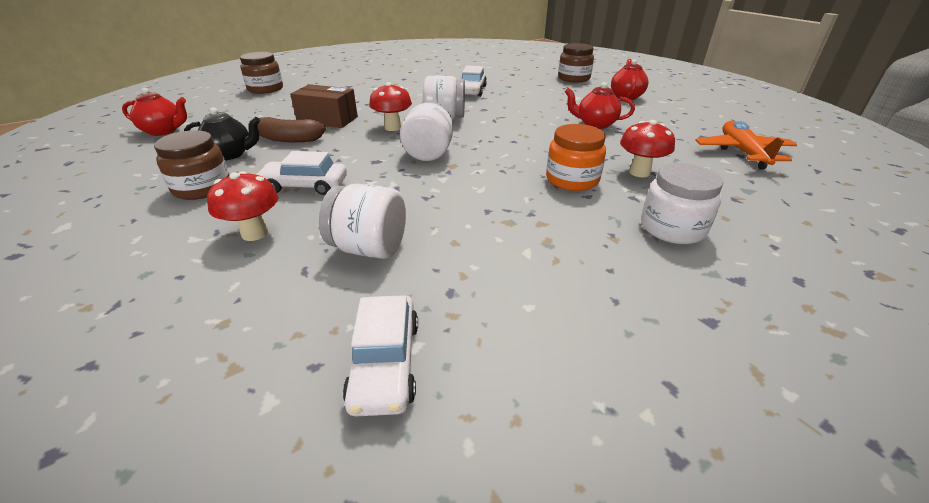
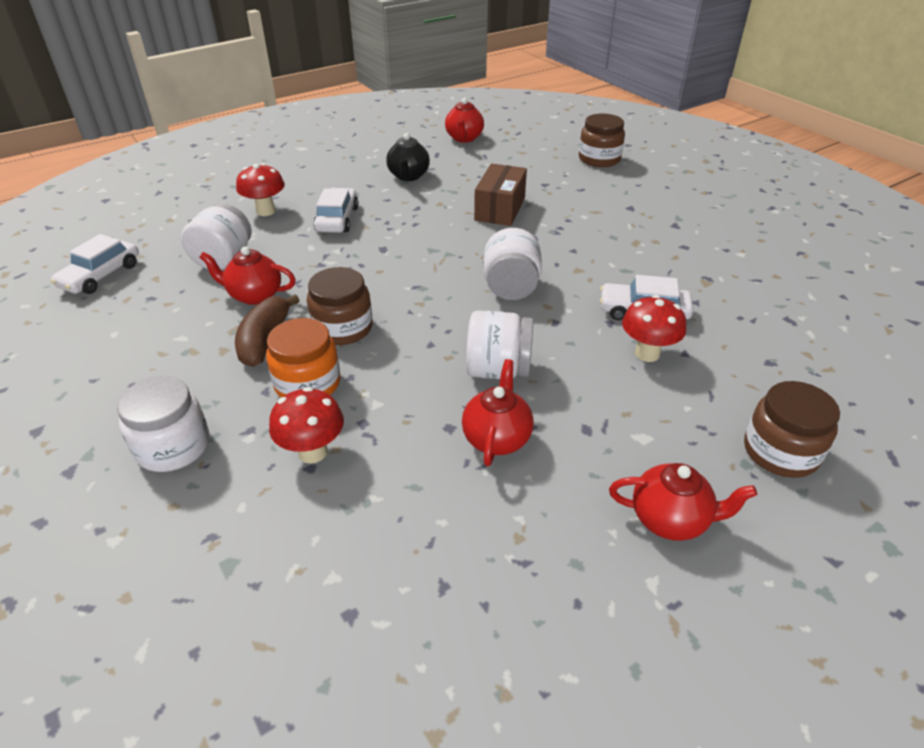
camera: 90 degrees right, 5 degrees up
(202, 188) = (345, 178): brown jar -> brown jar (342, 328)
(289, 139) = (443, 196): brown banana -> brown banana (264, 340)
(385, 363) = (100, 275): white car -> white car turned 60 degrees counterclockwise
(393, 127) = (476, 252): red mushroom -> red mushroom (647, 353)
(429, 153) = (398, 279): white jar -> white jar (498, 370)
(449, 217) = (254, 295): none -> red teapot
(742, 152) = (360, 623): orange plane -> none

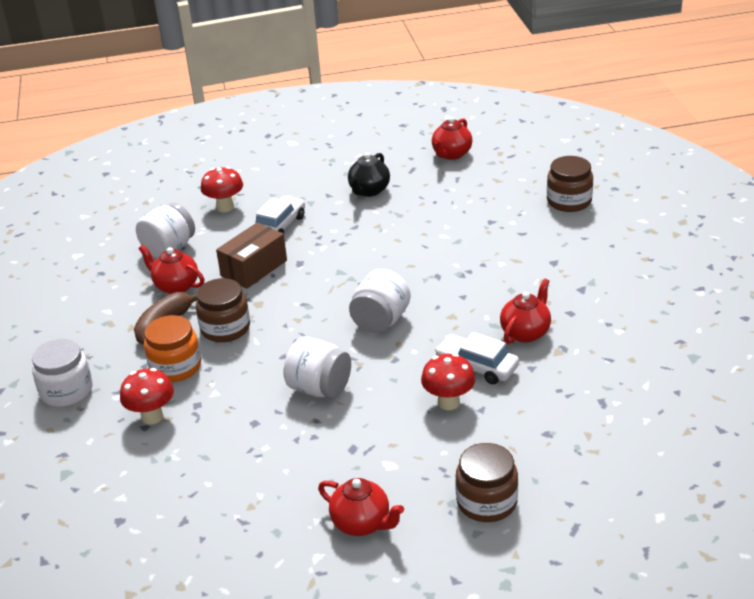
camera: 25 degrees right, 5 degrees down
(100, 275) = (74, 246): white car -> none
(497, 438) = (282, 438): red teapot -> red teapot (525, 332)
(500, 209) = (428, 241): brown box -> brown box (254, 268)

